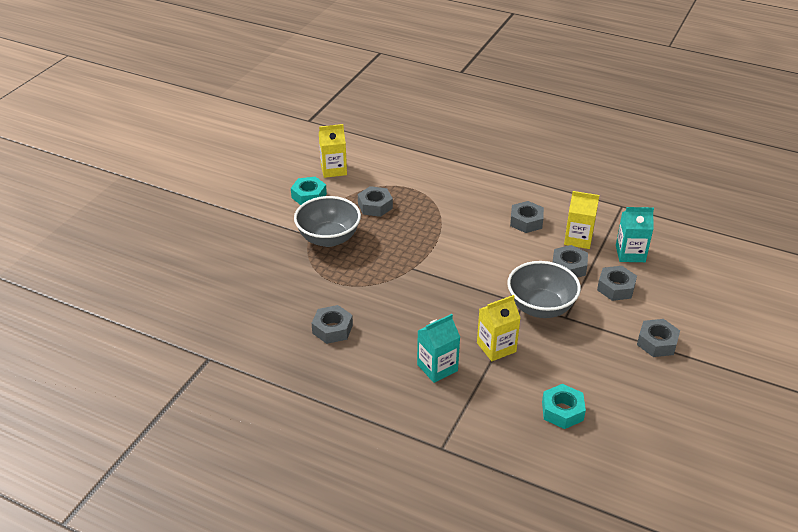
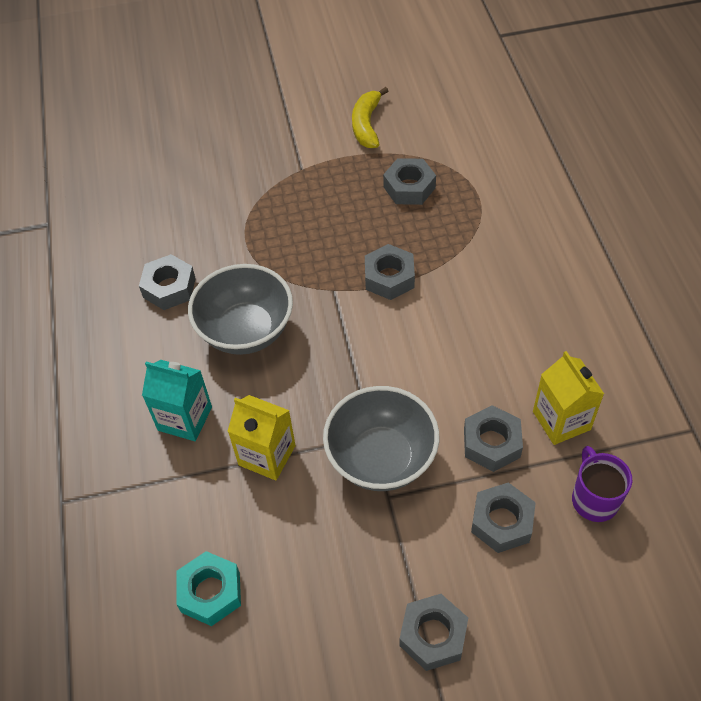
camera: 55 degrees right, 15 degrees up
(309, 196) = (367, 125): turquoise nut -> yellow banana
(328, 238) = (312, 187): grey bowl -> grey bowl (246, 331)
(333, 170) = (435, 112): yellow carton -> none
(526, 221) = (537, 343): grey nut -> grey nut (389, 277)
(630, 253) = (594, 499): turquoise carton -> purple mug

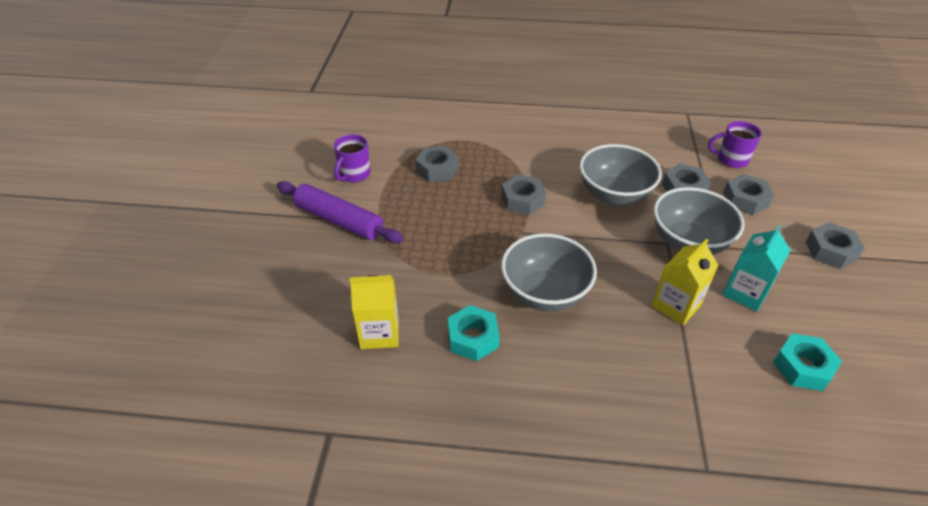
camera: 75 degrees left, 10 degrees down
(169, 287) = (473, 338): grey nut -> turquoise nut
(185, 418) = (628, 353): turquoise carton -> turquoise carton (745, 292)
(290, 140) = (339, 220): none -> purple rolling pin
(367, 125) = (354, 174): yellow banana -> purple mug
(441, 366) = (614, 195): none -> grey bowl
(561, 420) = (671, 156): yellow carton -> yellow carton (379, 333)

